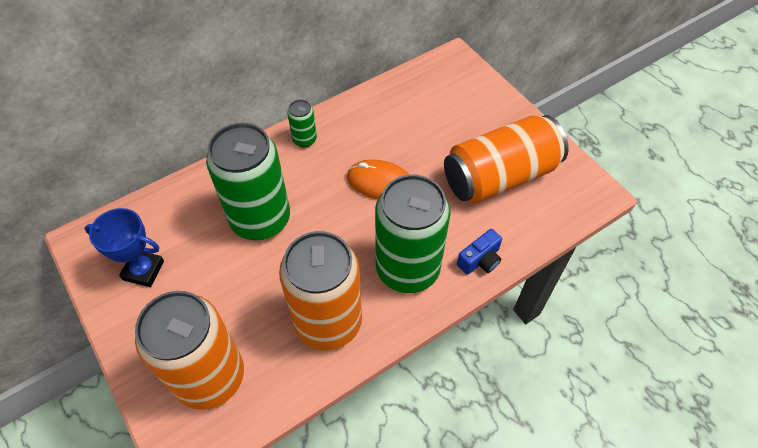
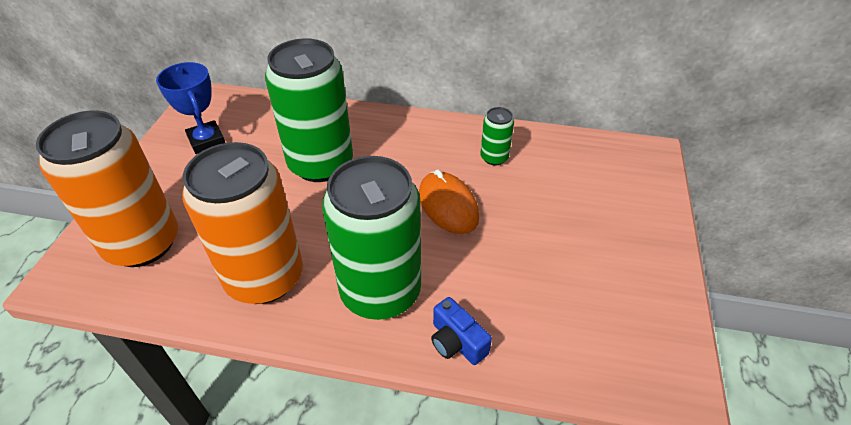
camera: 45 degrees right, 10 degrees down
(304, 139) = (428, 132): green can -> green can (494, 157)
(480, 260) = (456, 342): blue camera -> blue camera turned 45 degrees clockwise
(500, 176) = (574, 284): orange can -> none

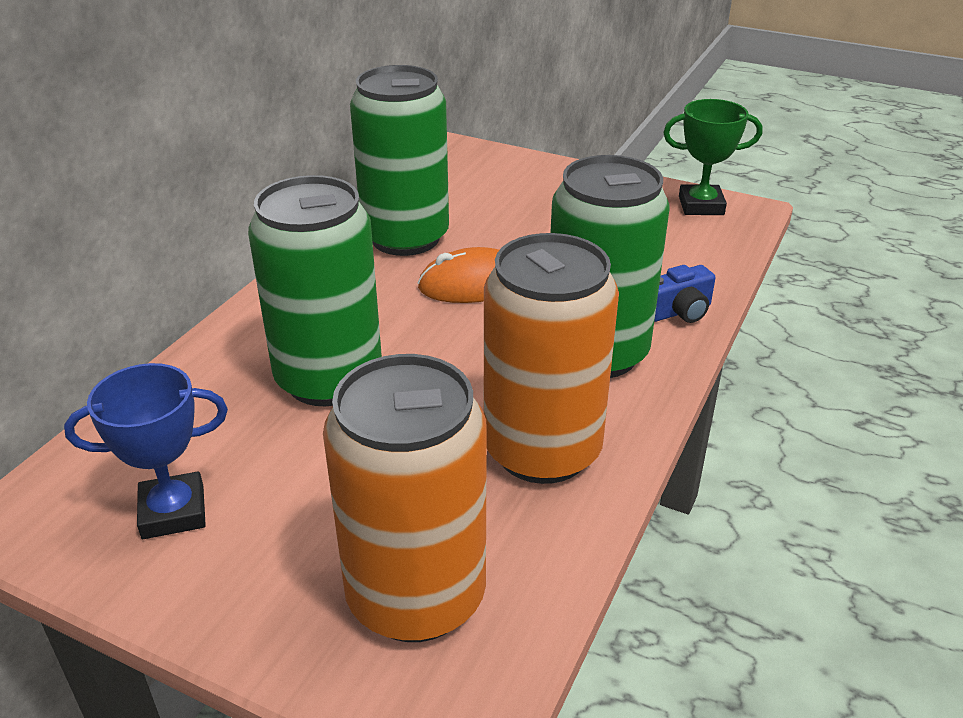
camera: 75 degrees left, 10 degrees down
(494, 157) = (405, 238): green can -> green can, size x2.27
(662, 345) = (701, 205): none -> green trophy

